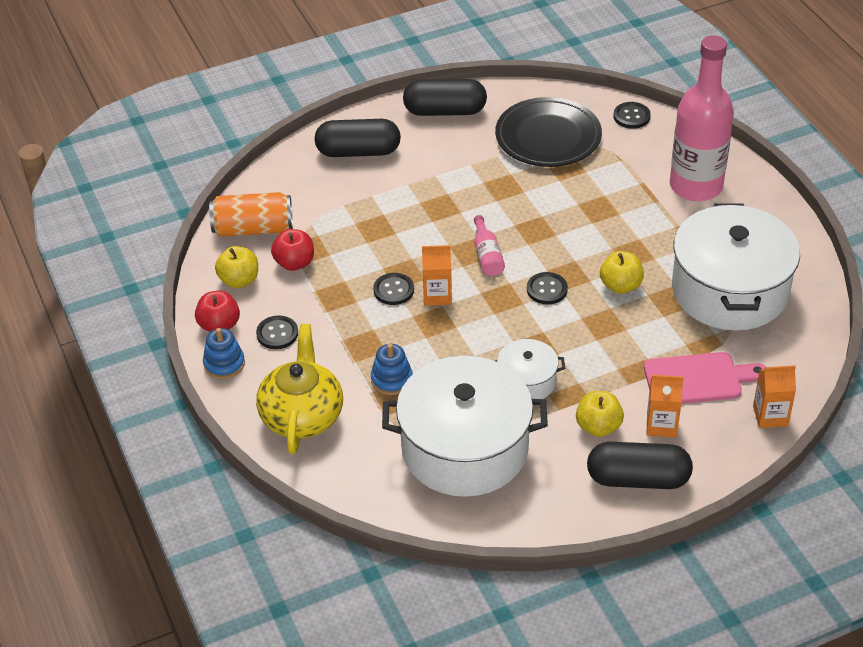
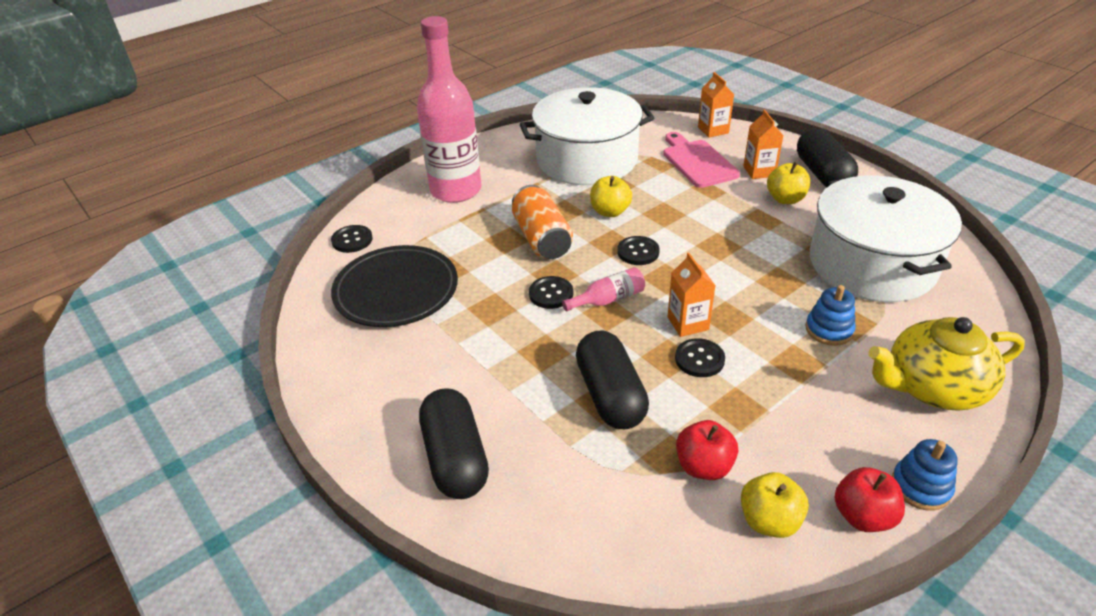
camera: 105 degrees left, 5 degrees down
(253, 229) = (660, 538): orange can -> orange can (542, 238)
(277, 333) = (834, 447): black button -> black button (551, 294)
(445, 111) = (353, 387): black capsule -> black capsule (610, 395)
(527, 381) = (764, 243): white pot -> none

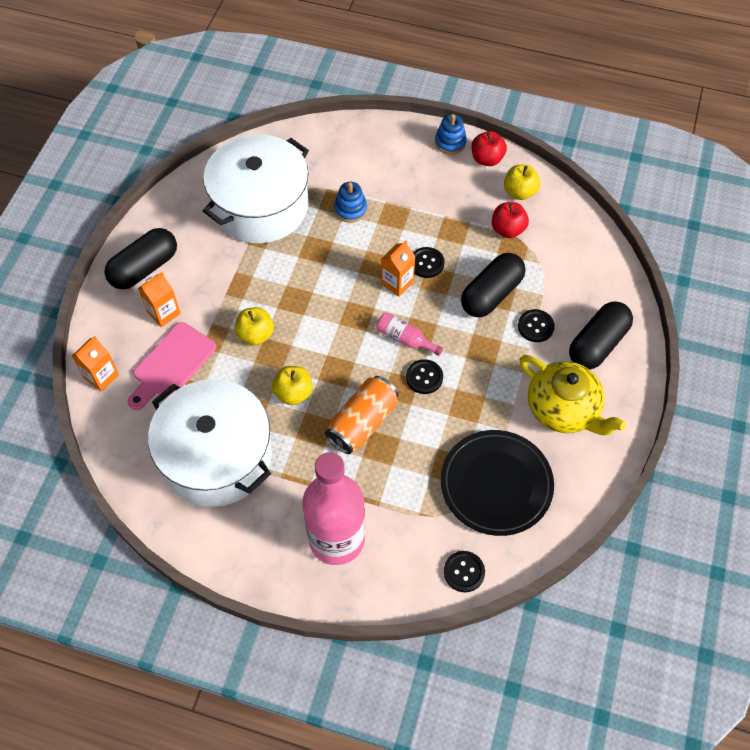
camera: 125 degrees left, 20 degrees up
(638, 252) = (337, 347): black button -> black button (535, 326)
(785, 199) = (200, 280): yellow apple -> yellow apple (256, 335)
(933, 387) = (370, 152): yellow teapot -> yellow teapot (563, 409)

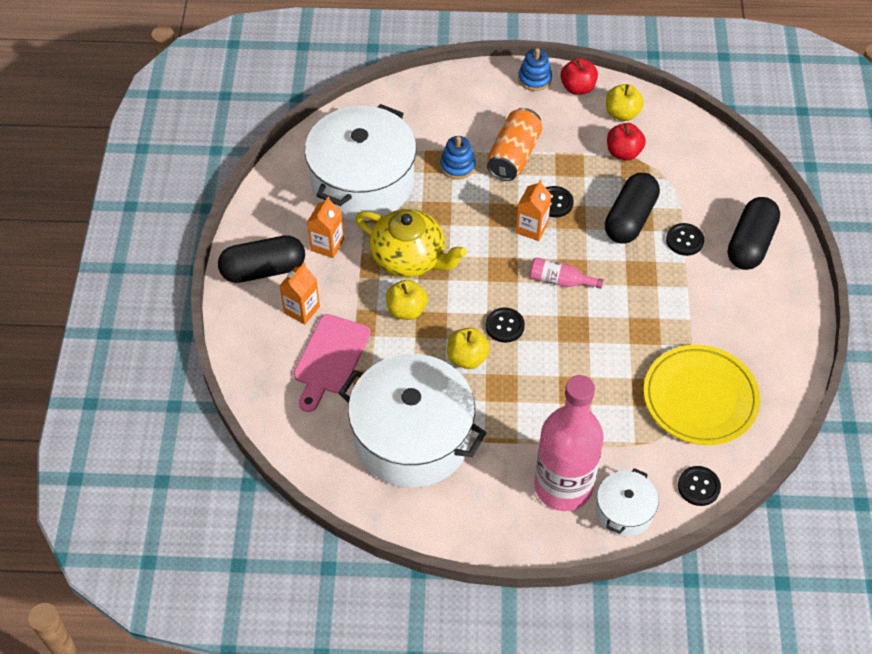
camera: 15 degrees left, 5 degrees down
(101, 376) = (260, 387): orange carton -> orange carton (327, 245)
(144, 268) = (263, 269): black capsule -> black capsule turned 45 degrees clockwise
(362, 422) = (547, 370): orange can -> orange can (513, 156)
(385, 578) = (624, 511): none -> white pot
(424, 377) = (593, 313): black button -> black button (504, 326)
(496, 484) = (700, 398): black plate -> yellow plate
(563, 409) = (739, 312): yellow teapot -> yellow teapot (410, 258)

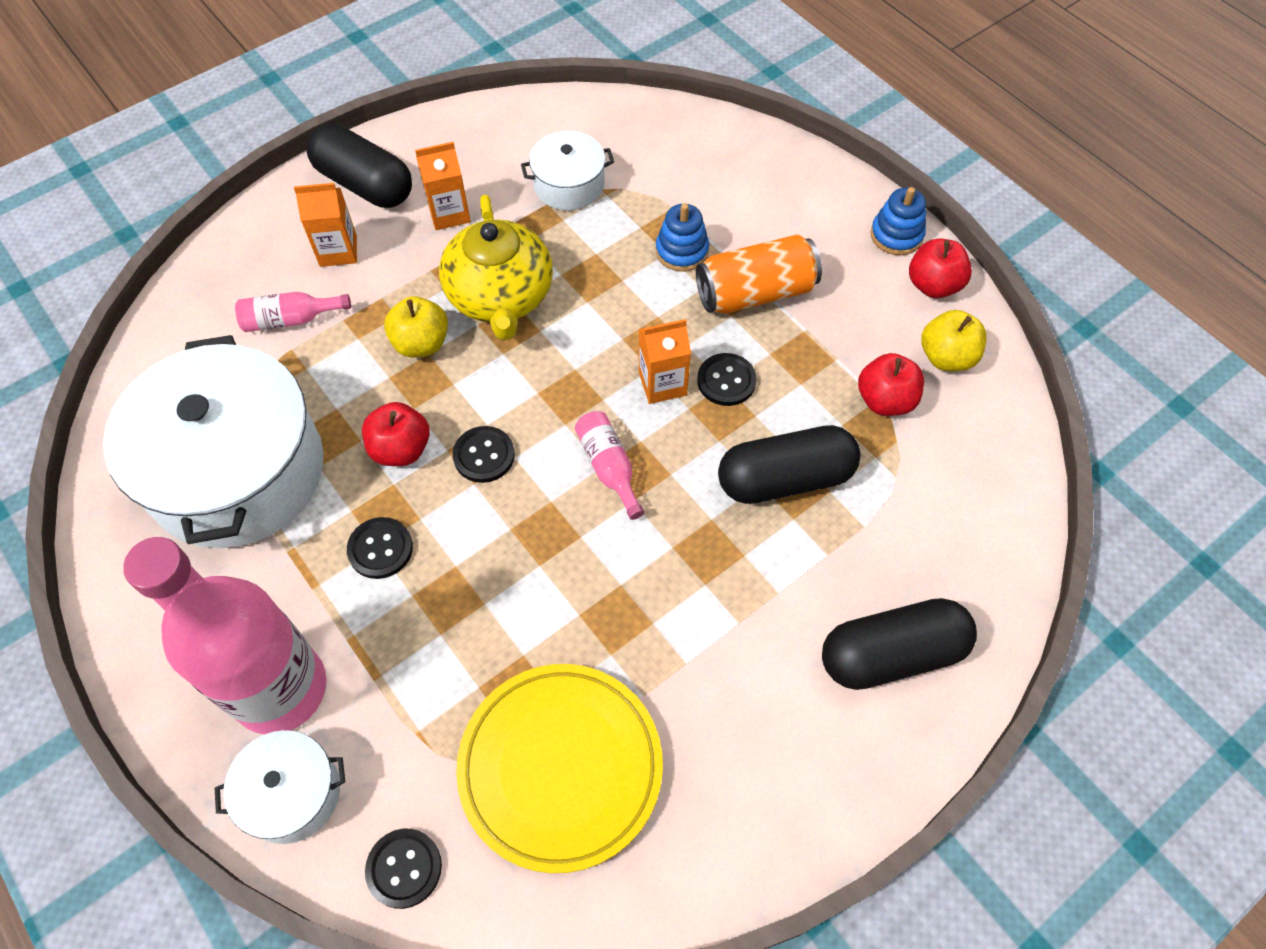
camera: 50 degrees right, 5 degrees up
(330, 358) = (290, 320): pink cutting board -> pink bottle
(362, 182) = (569, 185): white pot -> white pot, size x0.47
(467, 358) = (401, 449): yellow apple -> red apple
(684, 240) = (814, 566): black button -> black button (380, 549)

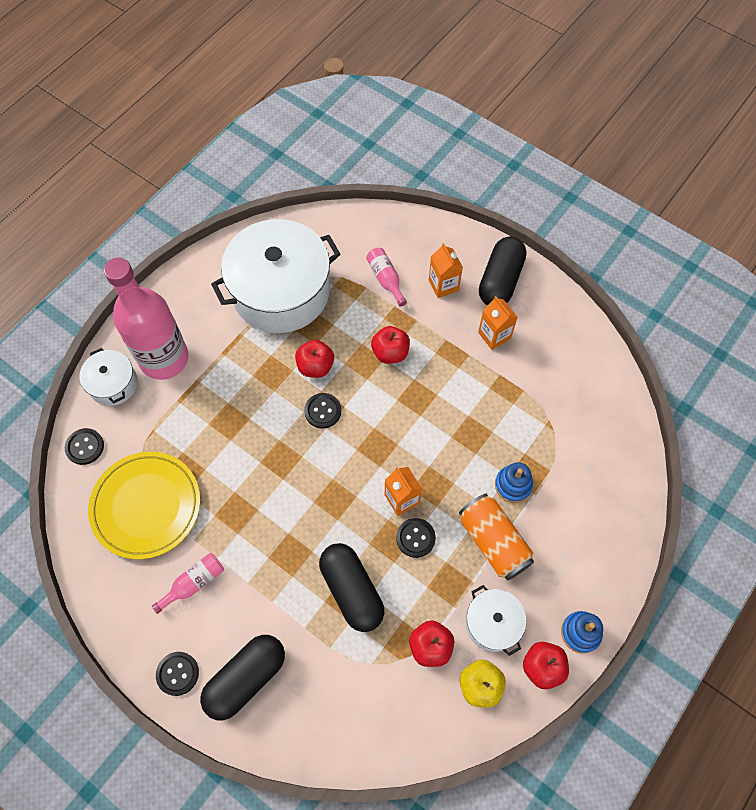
camera: 75 degrees right, 5 degrees up
(380, 549) = (251, 377): black button -> black button (177, 673)
(421, 343) = (390, 353): yellow apple -> red apple
(500, 297) = (438, 385): yellow teapot -> none
(569, 185) = (545, 399): white pot -> white pot (492, 623)
(609, 467) = (333, 483): pink bottle -> pink bottle (194, 583)
(891, 654) = (246, 678): black capsule -> black capsule turned 75 degrees clockwise

